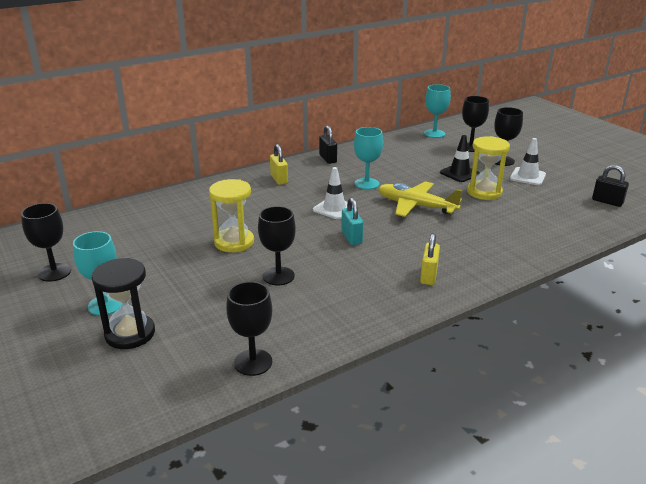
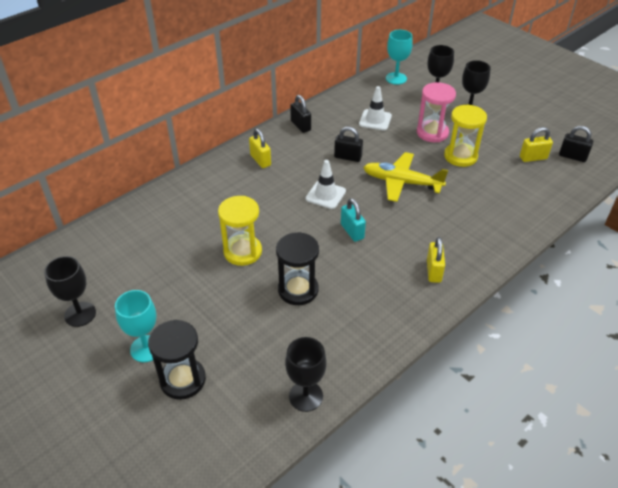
camera: 10 degrees left, 15 degrees up
(278, 276) = (298, 290): black goblet -> black hourglass
(366, 184) = (348, 157): turquoise goblet -> black padlock
(459, 173) = (432, 133): black traffic cone -> pink hourglass
(527, 176) = (496, 130): white traffic cone -> white traffic cone (375, 120)
(563, 199) = (533, 158): none -> yellow padlock

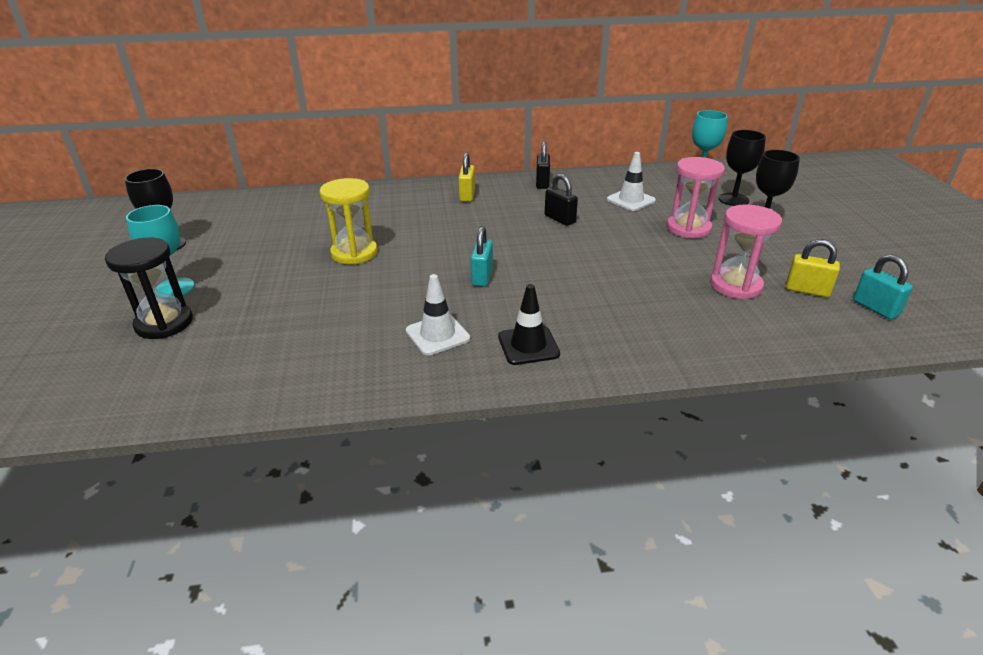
camera: 35 degrees right, 10 degrees down
(298, 290) = (361, 301): black hourglass -> none
(306, 396) = (239, 390): black goblet -> none
(325, 195) = (495, 239): white traffic cone -> white traffic cone (437, 335)
(401, 182) = (594, 256): yellow plane -> none
(433, 271) = (528, 345): yellow padlock -> black traffic cone
(460, 156) = (700, 258): yellow hourglass -> none
(496, 171) = (735, 285): none -> pink hourglass
(572, 156) = (875, 308): black padlock -> turquoise padlock

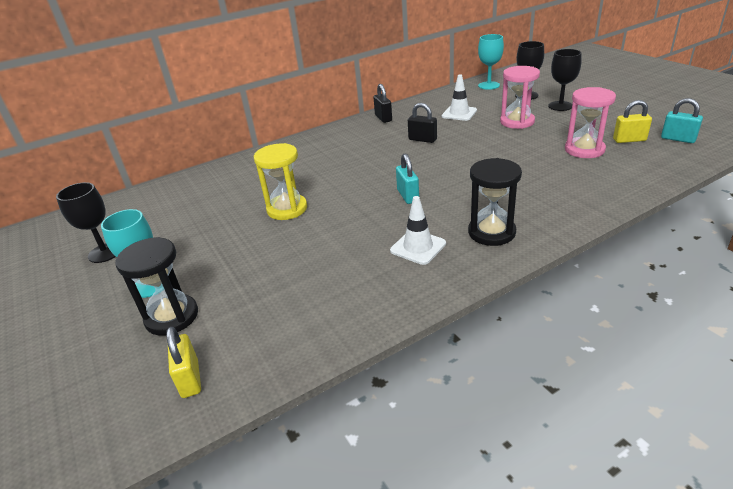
camera: 20 degrees left, 0 degrees up
(467, 195) = (335, 141): yellow padlock -> yellow padlock (190, 379)
(528, 345) = (491, 232): black traffic cone -> black hourglass

